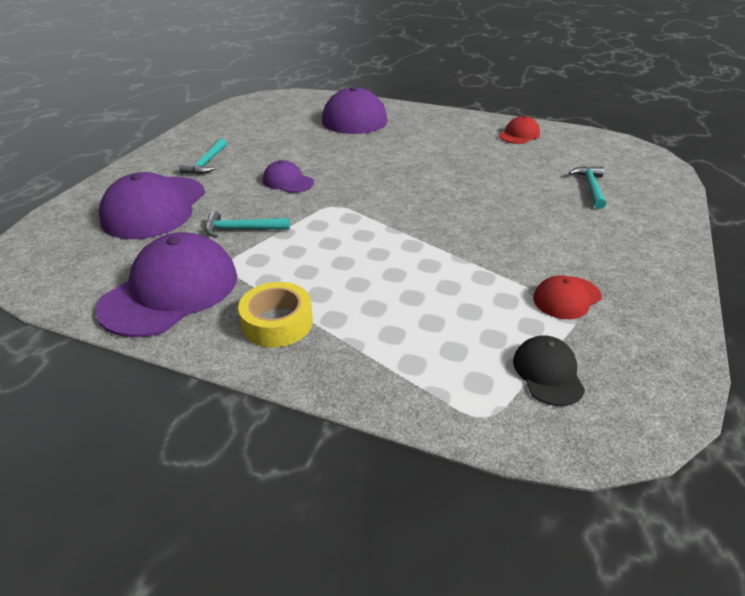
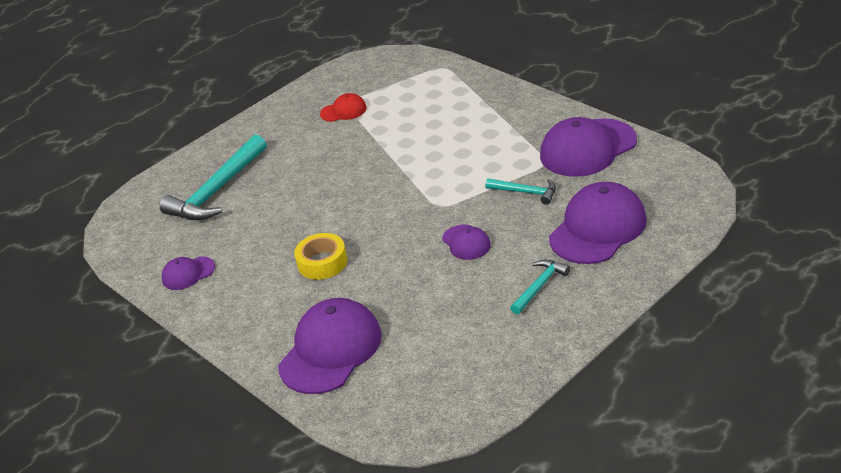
camera: 150 degrees left, 0 degrees up
(277, 323) = (523, 119): yellow tape -> yellow tape (322, 262)
(519, 135) = (188, 273): red cap -> purple cap
(548, 373) = (396, 79): black cap -> none
(590, 187) = (217, 191): turquoise hammer -> turquoise hammer, size x1.94

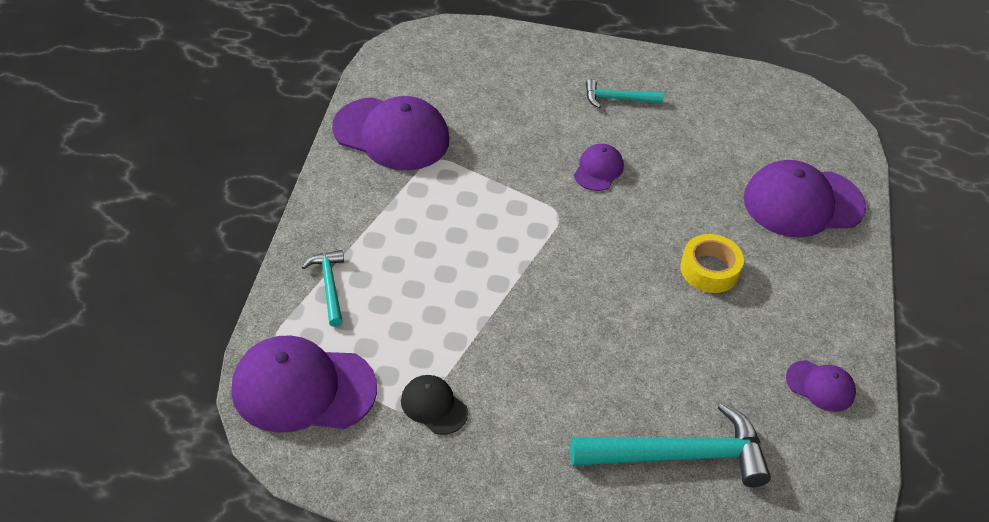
camera: 135 degrees left, 10 degrees up
(343, 111) = (434, 406): red cap -> black cap
(526, 192) = (494, 155): turquoise hammer -> turquoise hammer (329, 286)
(598, 228) = (515, 88): purple cap -> purple cap (303, 388)

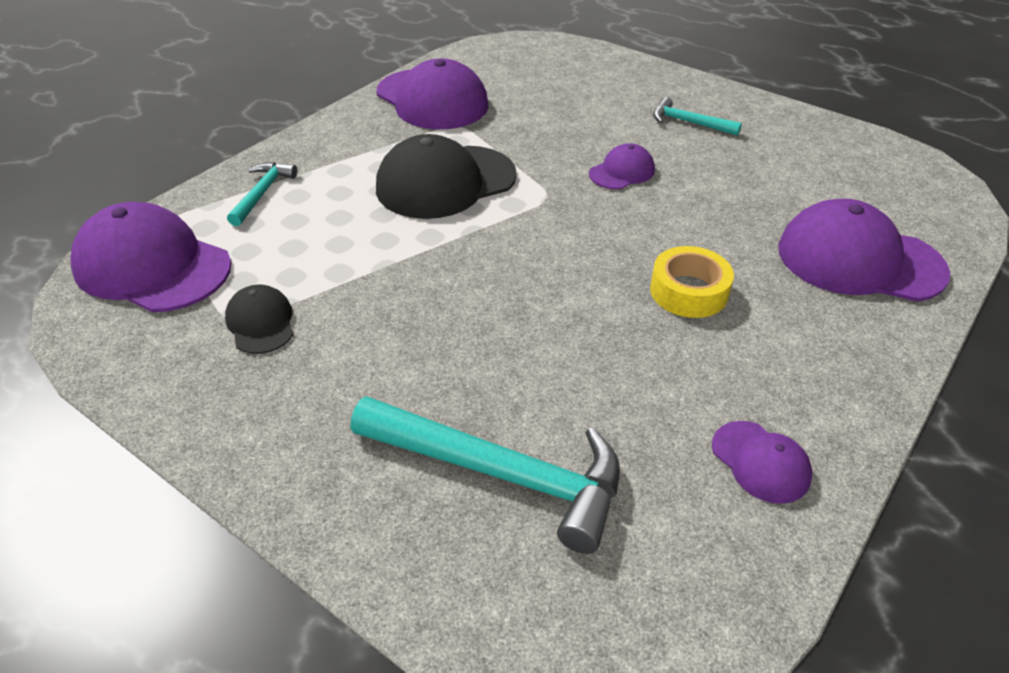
camera: 30 degrees right, 5 degrees down
(470, 225) = (445, 182): none -> black cap

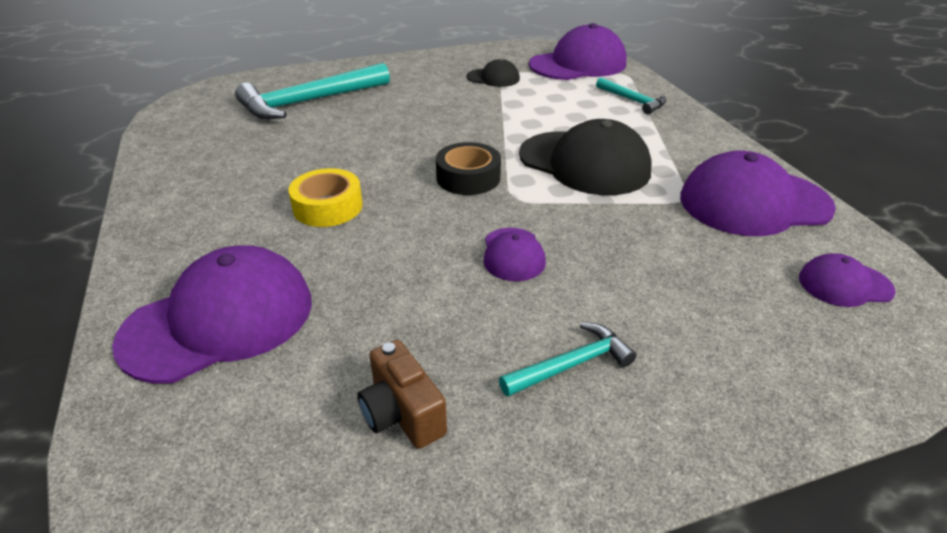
camera: 125 degrees right, 5 degrees down
(445, 182) = (584, 163): black cap -> black cap turned 120 degrees clockwise
(543, 234) = (468, 177): none -> black tape
(760, 462) = (193, 162): purple cap -> purple cap (844, 284)
(797, 157) = (402, 414): none -> brown camera

